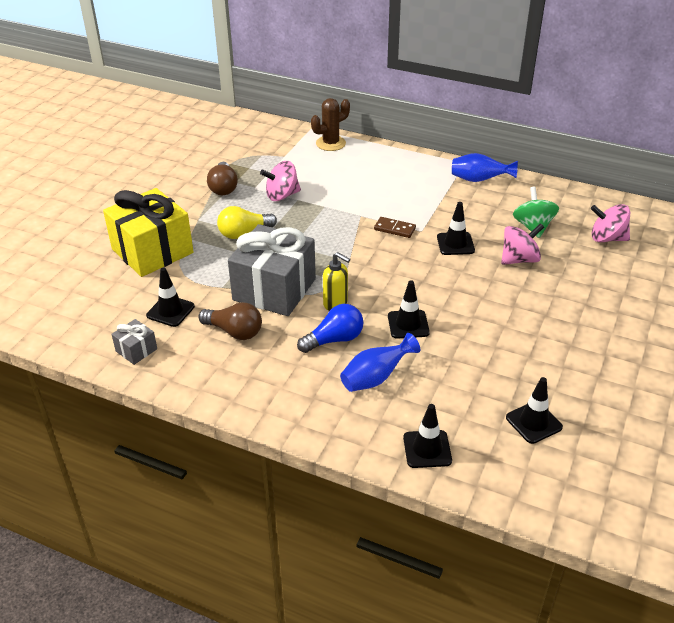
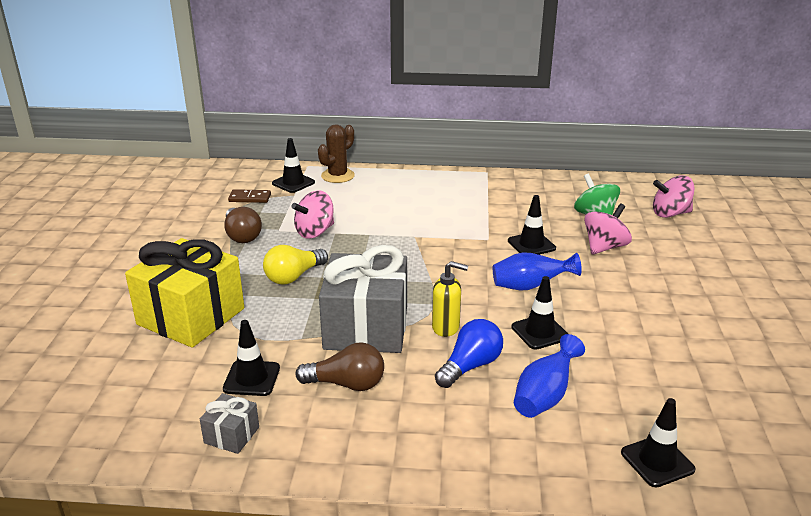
camera: 20 degrees left, 10 degrees down
(394, 229) = (459, 242): brown domino -> brown domino (250, 198)
(479, 180) = (512, 184): blue vase -> blue vase (530, 286)
(533, 422) = (743, 402): black traffic cone -> black traffic cone (293, 183)

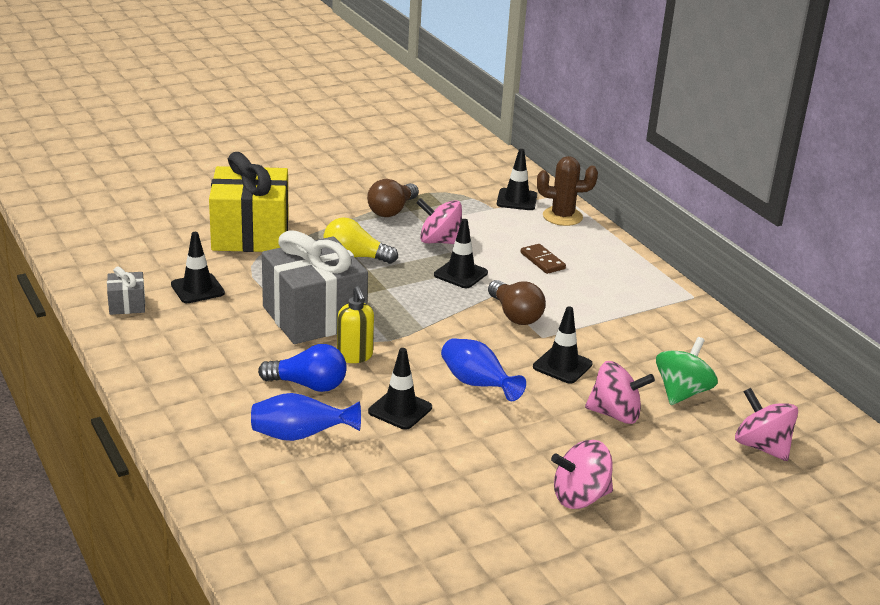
camera: 55 degrees right, 0 degrees up
(250, 198) = (460, 190): brown domino -> brown domino (542, 261)
(346, 384) = (228, 332): brown light bulb -> brown light bulb (515, 315)
(657, 461) = (259, 519): black traffic cone -> black traffic cone (460, 274)
(695, 295) = (580, 497): none -> pink spinning top

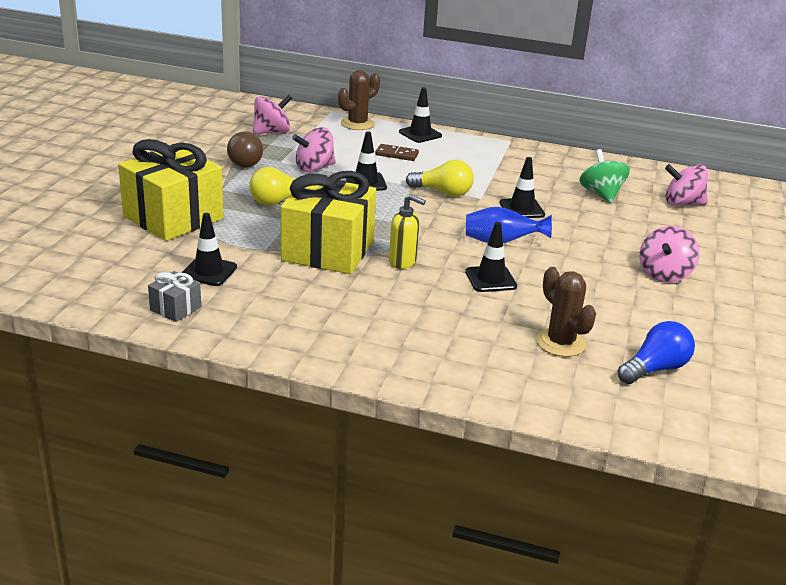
camera: 45 degrees left, 0 degrees up
(300, 436) = (468, 327): blue vase -> none
(308, 385) = (410, 294): blue light bulb -> blue light bulb (655, 369)
(314, 316) = (328, 250): grey gift -> yellow gift
(350, 493) = (560, 343): none -> brown cactus
(515, 315) = (443, 192): brown light bulb -> yellow light bulb
(516, 200) = (311, 124): black traffic cone -> black traffic cone (420, 134)
(615, 414) = (595, 222): pink spinning top -> pink spinning top (272, 132)

